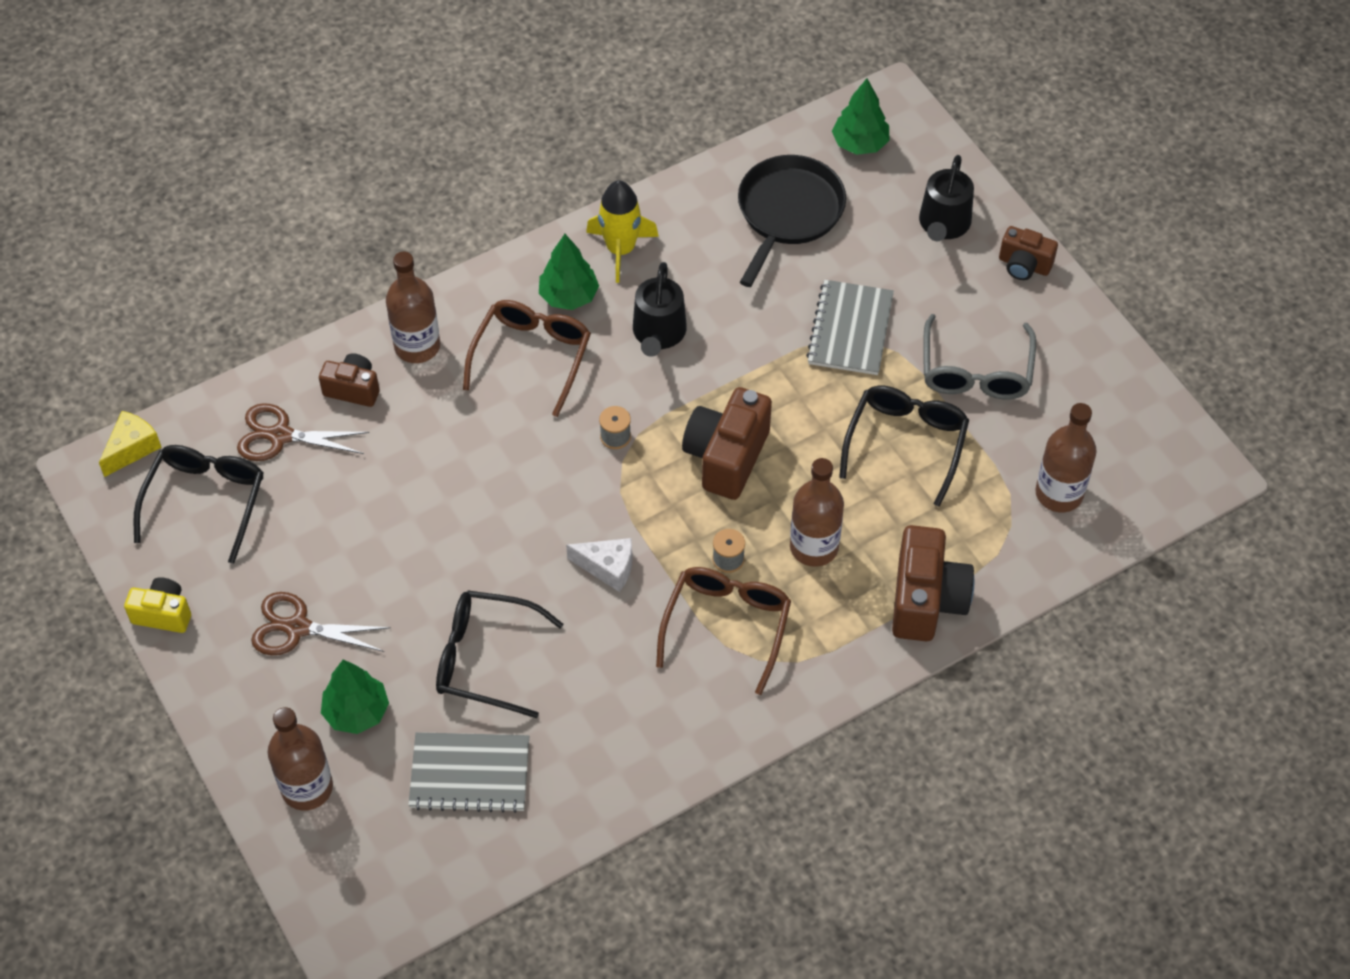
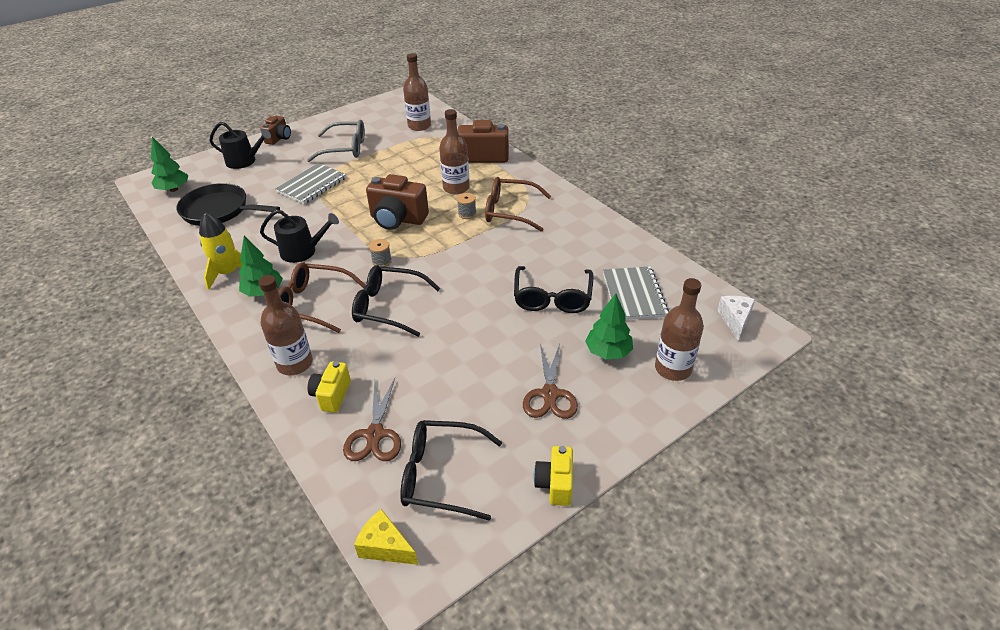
camera: 95 degrees left, 15 degrees down
(353, 389) = (332, 395): brown camera -> yellow camera
(608, 567) = (478, 255): white cheese -> white cheese (735, 320)
(850, 330) = (312, 185): grey notebook -> grey notebook turned 60 degrees counterclockwise
(906, 443) = (389, 165): black glasses -> black glasses (388, 307)

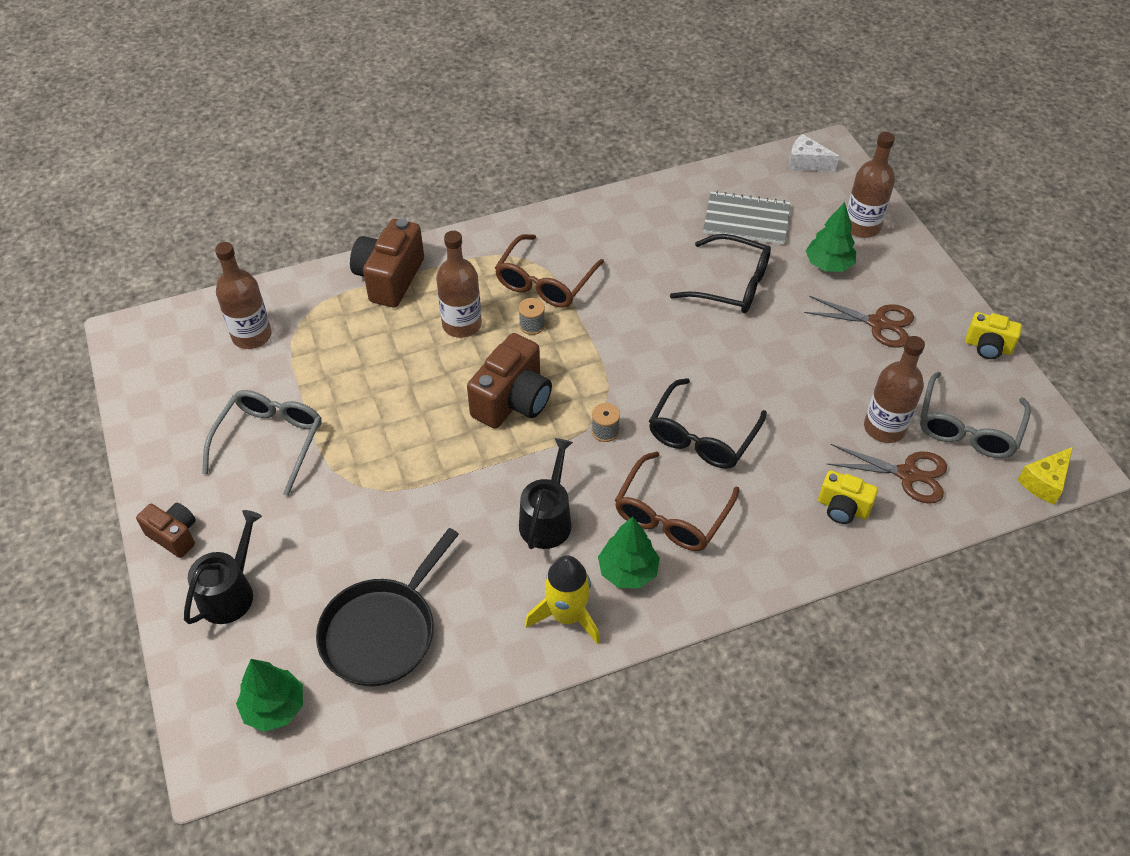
camera: 75 degrees left, 10 degrees up
(295, 363) = (781, 541): brown bottle -> brown bottle (884, 428)
(312, 185) = (366, 496): grey notebook -> none
(441, 475) = (968, 427): black glasses -> grey glasses

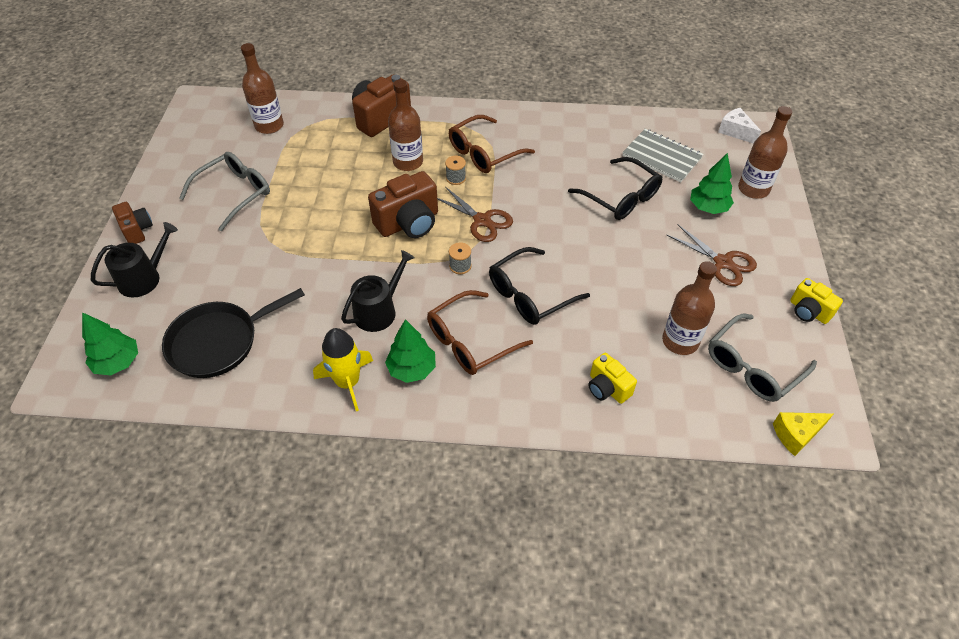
camera: 25 degrees right, 0 degrees up
(908, 474) = (678, 383): brown scissors -> brown scissors (482, 221)

